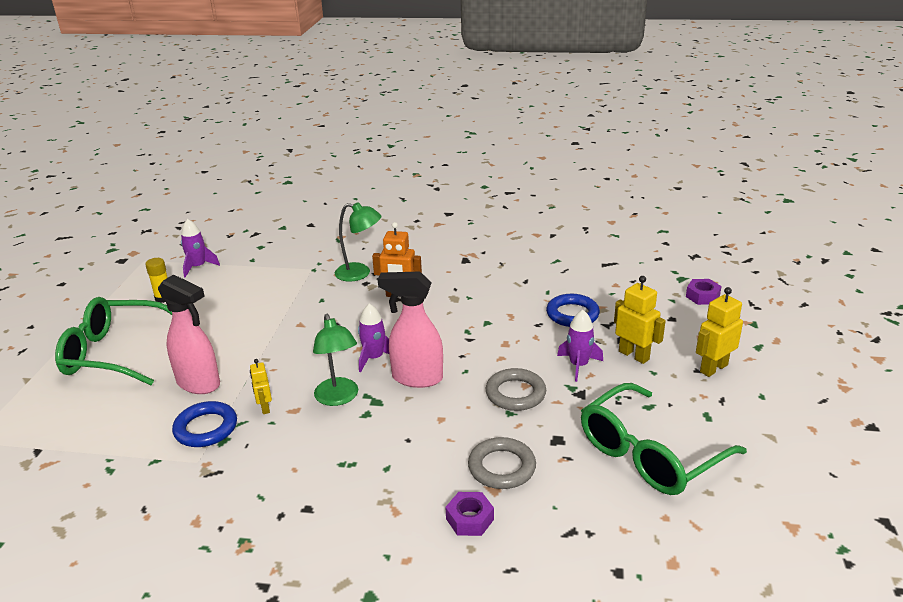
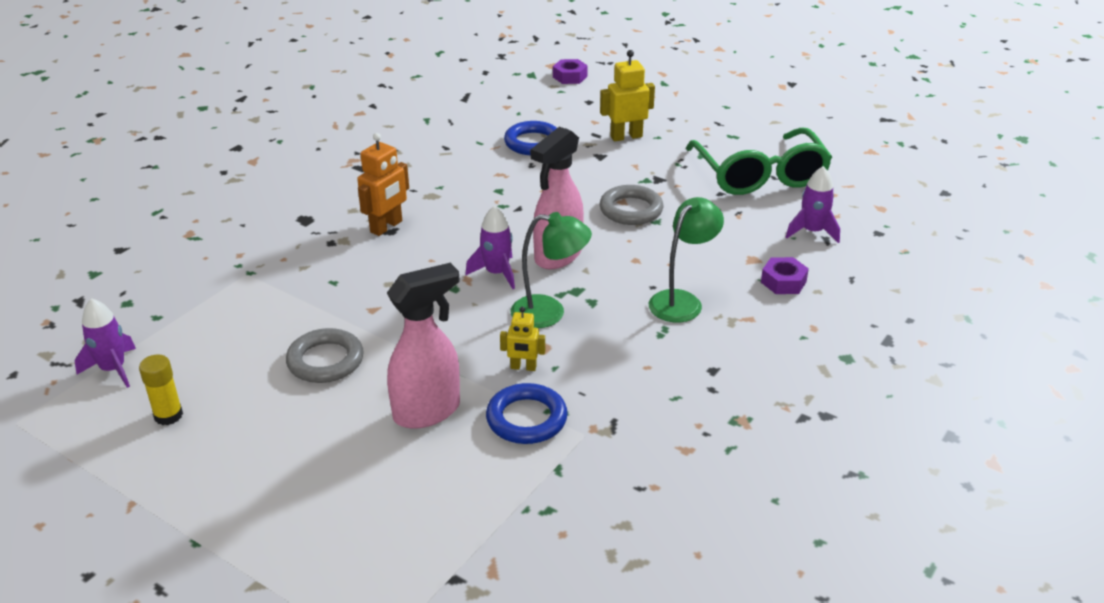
camera: 65 degrees left, 5 degrees up
(115, 353) = (276, 481): green glasses -> none
(360, 273) = (304, 241): green lamp -> green lamp (682, 301)
(501, 467) = (728, 247): grey ring -> grey ring (325, 361)
(578, 365) = (617, 166): purple rocket -> purple rocket (812, 232)
(713, 368) = (675, 111): yellow robot -> none

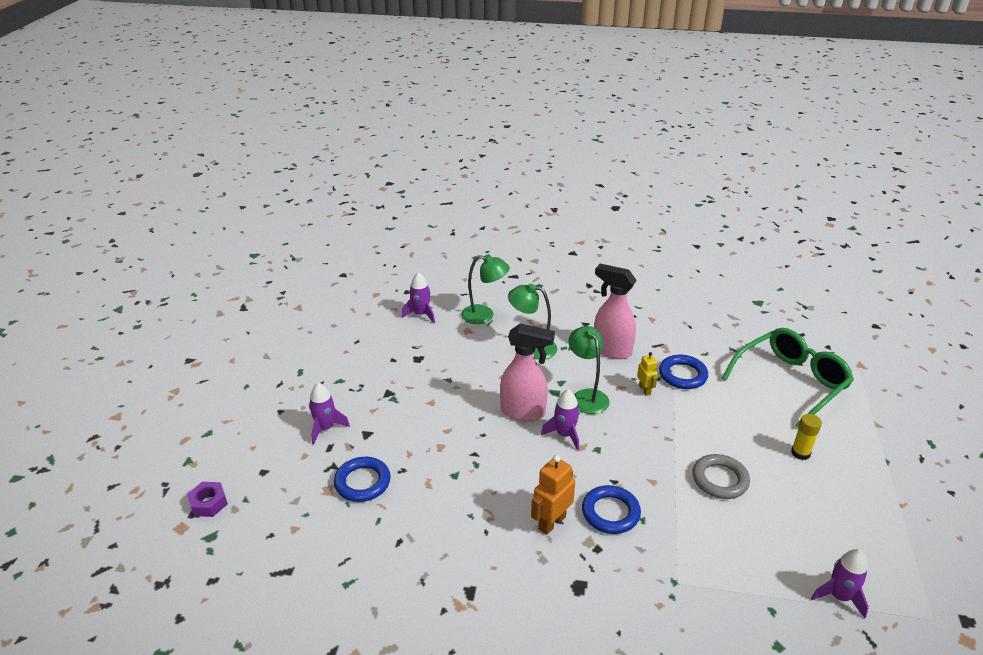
camera: 115 degrees left, 0 degrees up
(168, 415) = (837, 532): yellow glue stick -> yellow glue stick (800, 453)
(362, 265) = (610, 513): none -> blue ring
(386, 227) = (551, 522): orange robot -> orange robot turned 60 degrees counterclockwise
(428, 411) = (714, 414): pink spray bottle -> pink spray bottle (611, 350)
(626, 136) = (325, 428): yellow robot -> purple rocket
(631, 210) = (441, 395): grey ring -> none
(760, 175) = (358, 347): green glasses -> green glasses (791, 382)
(783, 282) = (484, 315): purple nut -> green lamp

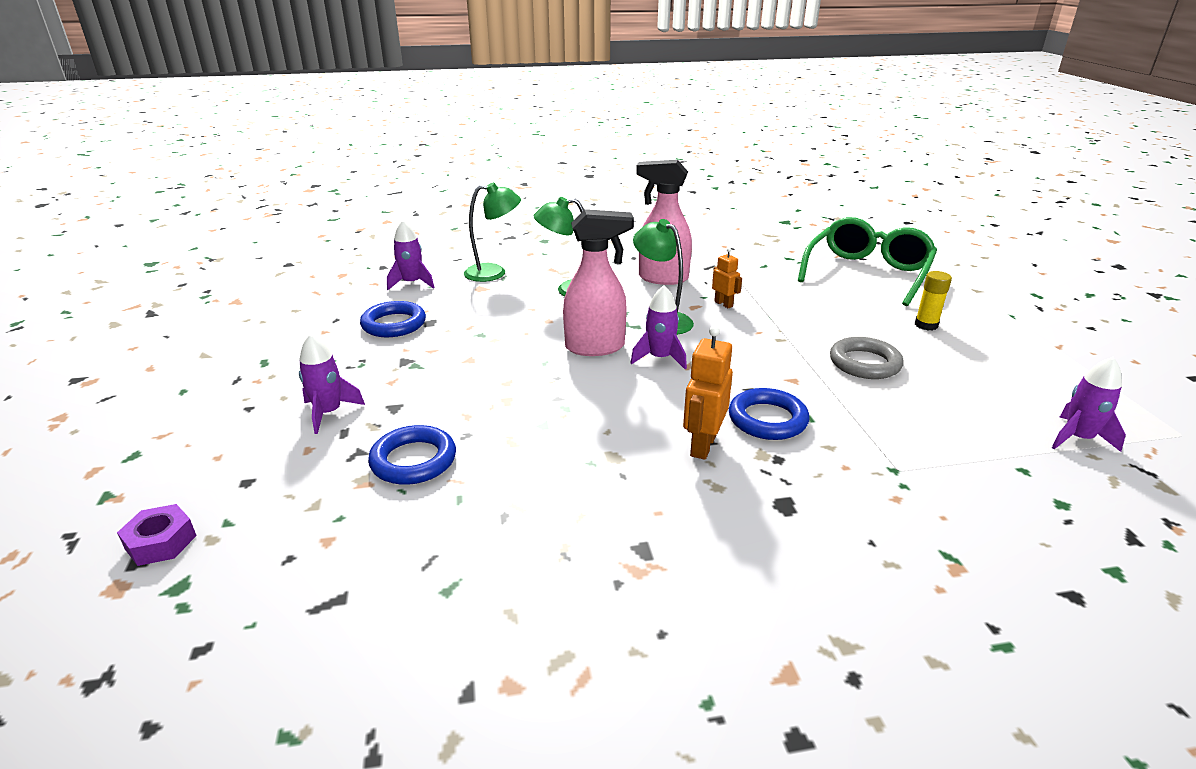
camera: 20 degrees left, 5 degrees down
(645, 390) = (723, 304): yellow robot -> orange robot
(682, 375) = (754, 285): blue ring -> blue ring (394, 324)

